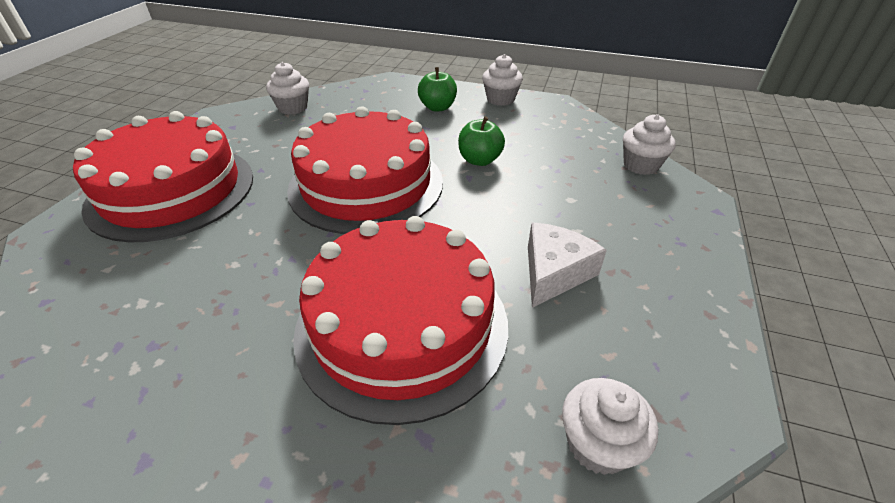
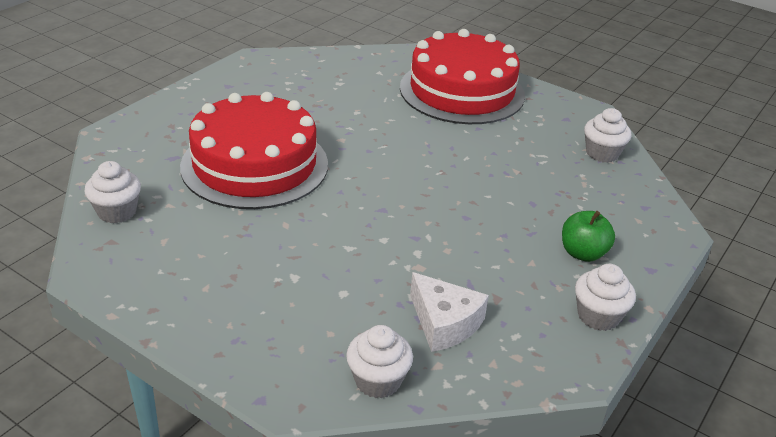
camera: 105 degrees right, 5 degrees down
(366, 184) = (429, 176): red cake -> none
(479, 160) = (444, 253): green apple -> none
(554, 272) = (254, 244): white cheese -> white cheese (444, 323)

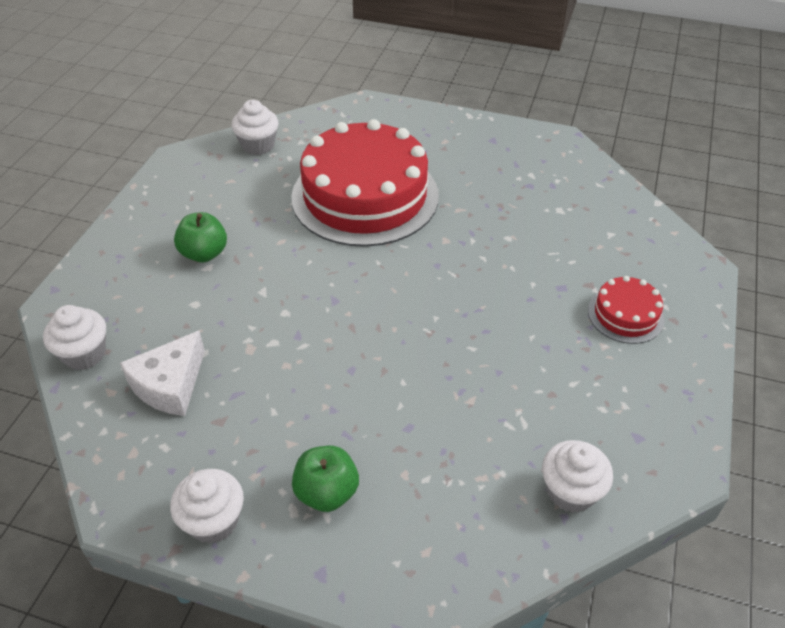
camera: 75 degrees right, 10 degrees up
(272, 276) = (204, 253): none -> green apple
(462, 91) = (625, 315): red cake -> red cake, size x0.44

